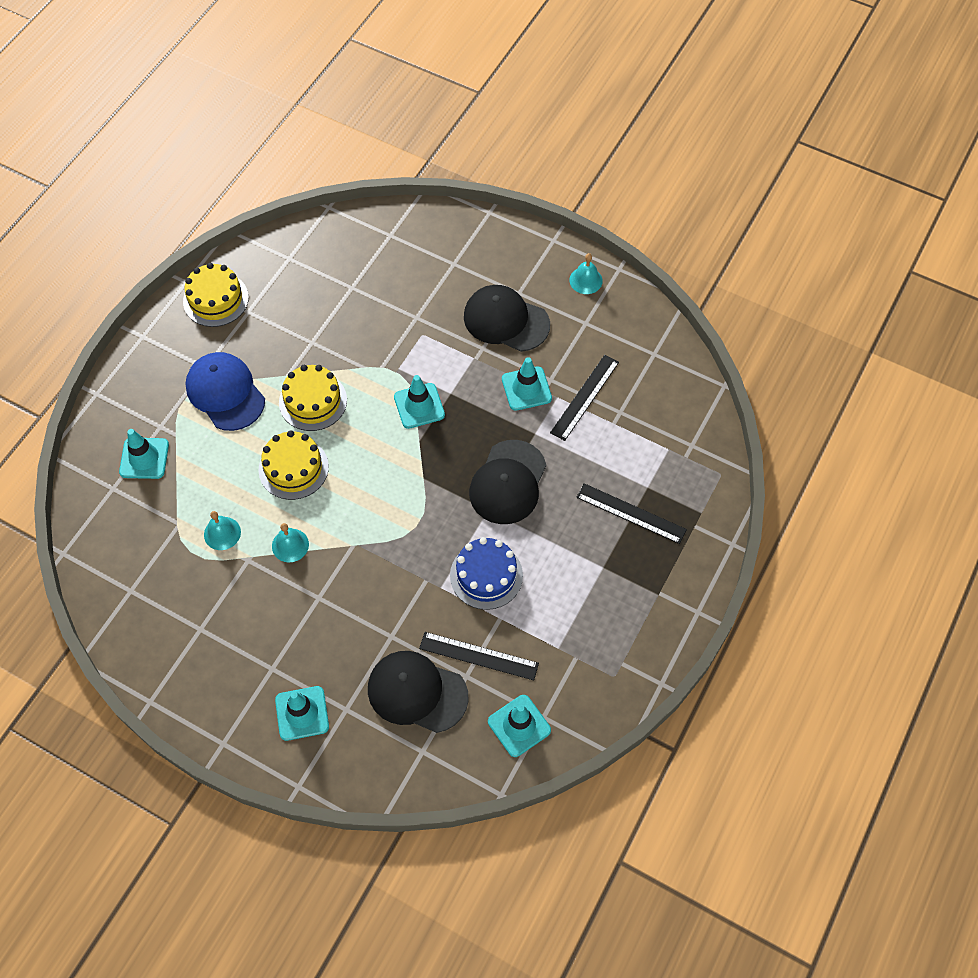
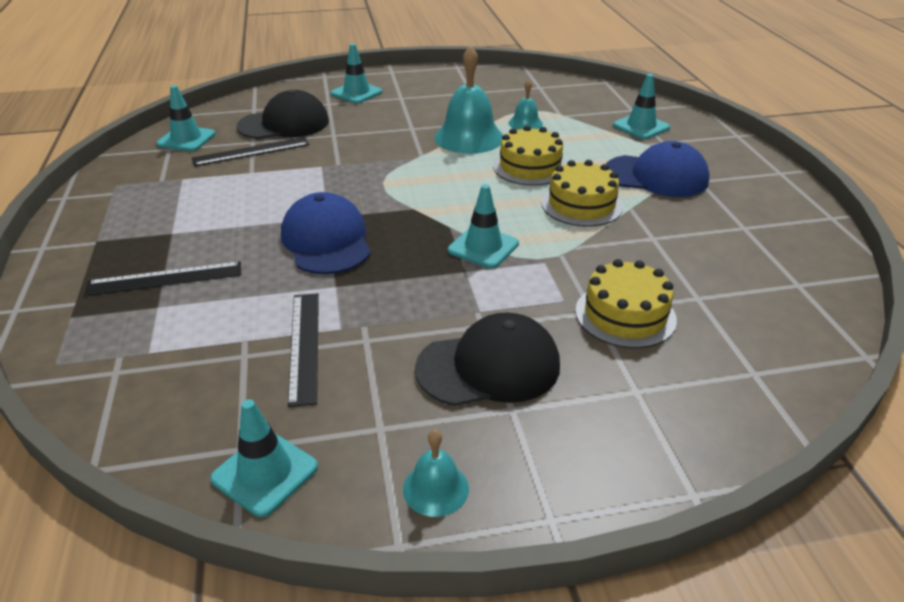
camera: 140 degrees right, 25 degrees down
(216, 299) = (785, 220): yellow cake -> yellow cake (625, 315)
(290, 545) = (469, 137): turquoise bell -> turquoise bell, size x1.95
(486, 575) = (287, 185): blue cake -> none
(508, 482) = (326, 240): black cap -> blue cap
(526, 389) = (386, 316): turquoise traffic cone -> turquoise traffic cone (265, 473)

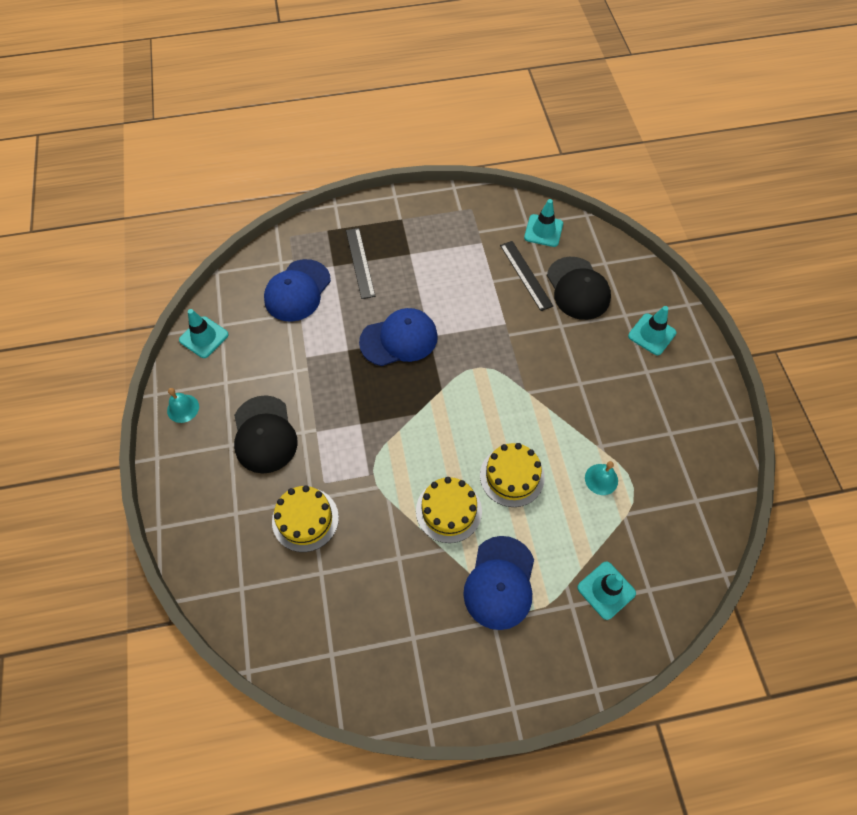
camera: 90 degrees right, 25 degrees up
(195, 345) = (297, 291): none -> blue cap
(304, 345) = (292, 341): black ruler -> none
(469, 137) = (565, 429): turquoise bell -> none
(483, 247) = (388, 435): turquoise traffic cone -> none

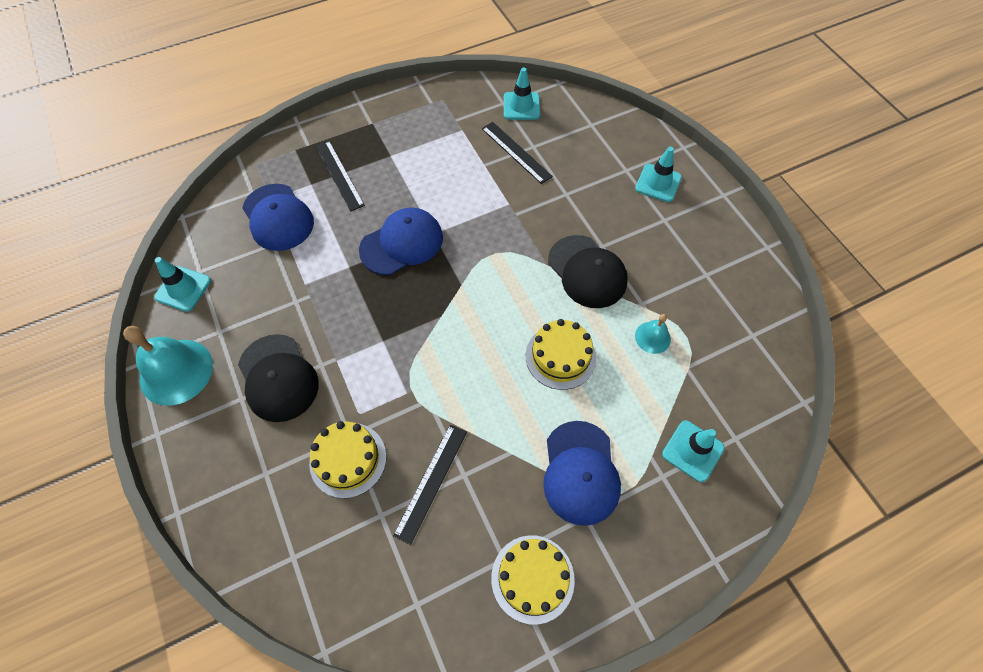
camera: 15 degrees left, 0 degrees up
(183, 408) = (176, 371): turquoise bell -> turquoise bell, size x1.95
(297, 291) = (278, 217): blue cap -> blue cap turned 45 degrees counterclockwise
(370, 556) = (431, 482): none -> black ruler
(448, 510) = (504, 409): yellow cake -> yellow cake (532, 578)
(578, 288) = (572, 154): black cap -> black cap (587, 272)

